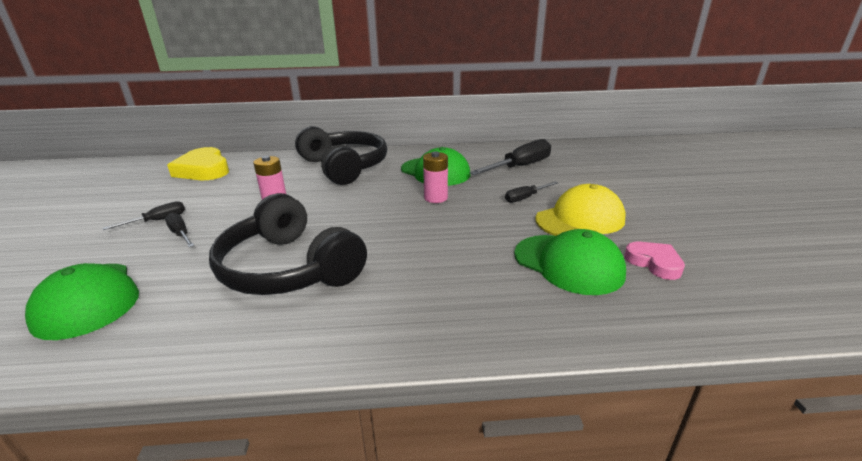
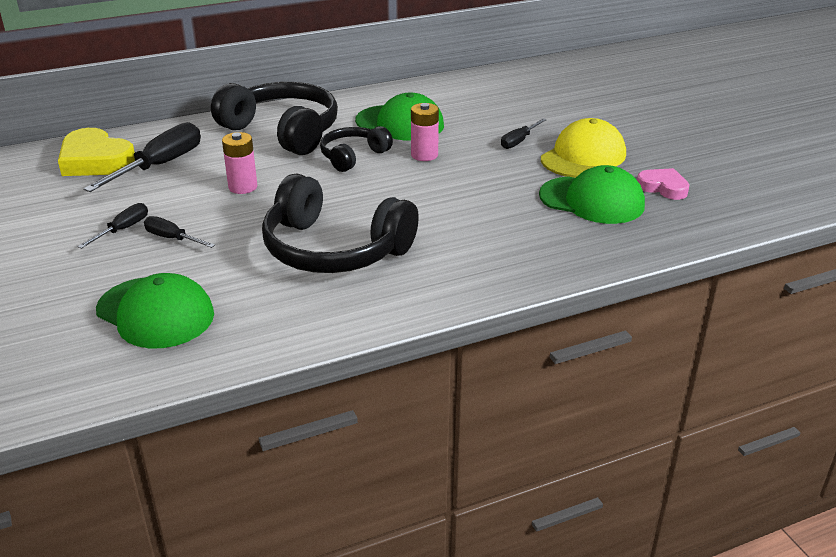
camera: 20 degrees left, 5 degrees up
(378, 191) = (353, 156): none -> black headphones
(520, 167) = (492, 104): black screwdriver -> black screwdriver (160, 165)

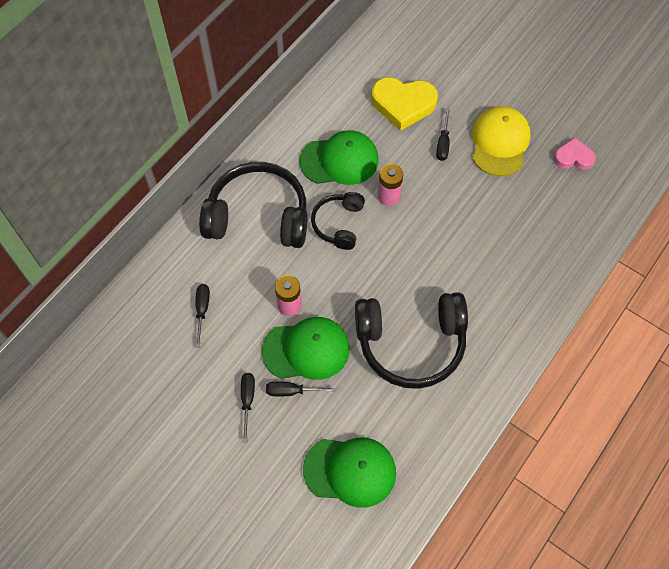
camera: 30 degrees left, 30 degrees up
(96, 160) = (145, 330): yellow heart -> yellow heart (403, 104)
(160, 165) = (202, 310): black screwdriver -> black screwdriver, size x0.53
(592, 200) = (537, 197): green cap -> green cap (306, 350)

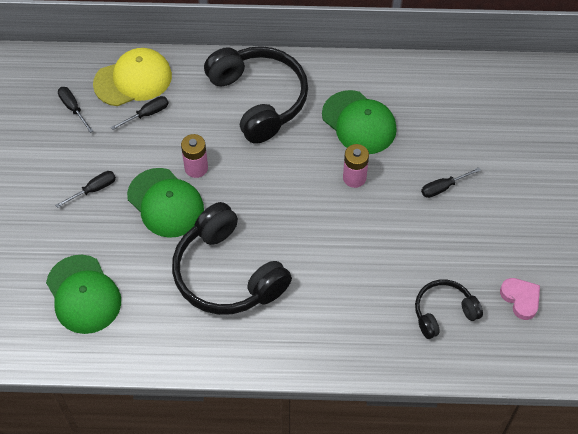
camera: 55 degrees right, 5 degrees down
(292, 391) = (123, 214): black screwdriver -> black screwdriver (73, 108)
(338, 224) = (297, 157): black headphones -> black headphones (443, 312)
(403, 104) = (456, 135): yellow heart -> none
(499, 143) = (483, 230): yellow cap -> yellow cap (133, 79)

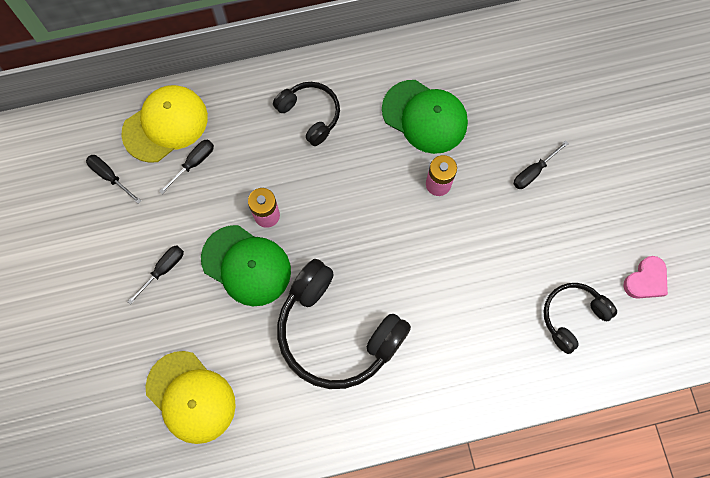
camera: 15 degrees left, 15 degrees up
(83, 294) = (191, 397): green cap -> yellow cap
(259, 99) = (310, 115): black headphones -> black headphones, size x0.55
(520, 299) = (646, 280): pink heart -> pink heart turned 90 degrees clockwise

